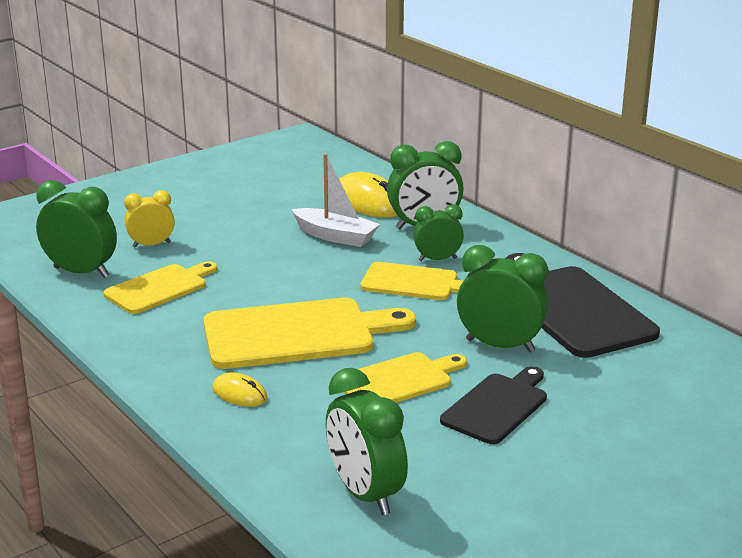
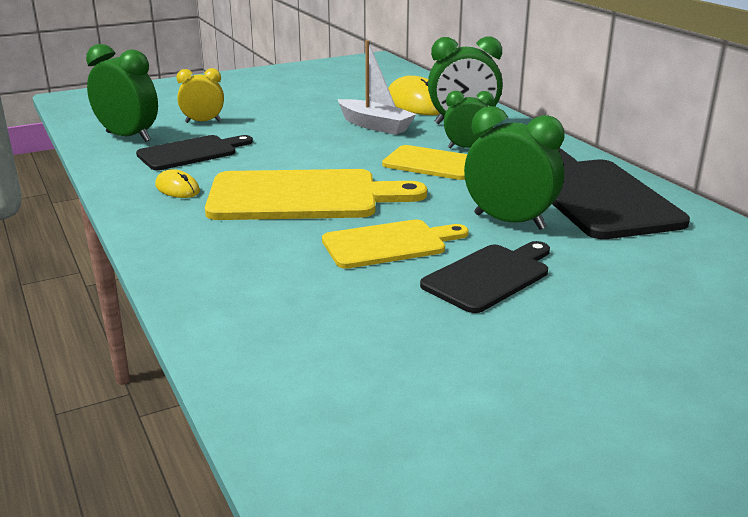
camera: 10 degrees right, 0 degrees up
(160, 288) = (191, 153): yellow cutting board -> black cutting board
(239, 393) = (219, 242): yellow mouse -> yellow mouse (177, 188)
(365, 494) = (307, 350): green clock -> none

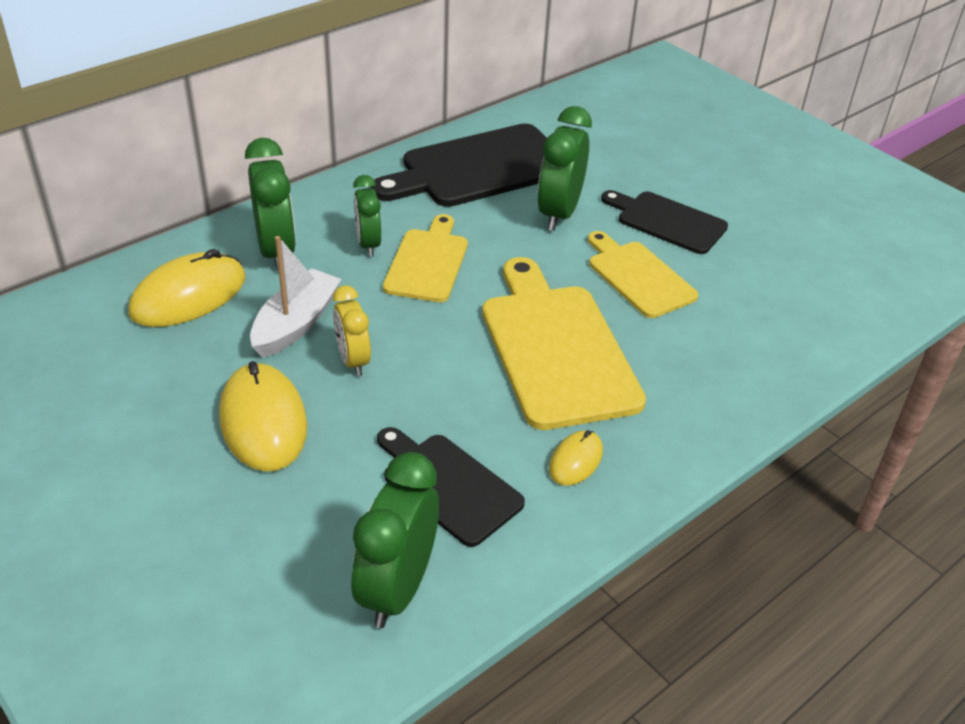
camera: 105 degrees left, 15 degrees up
(203, 122) = (304, 513): yellow clock -> yellow clock (353, 360)
(285, 116) = (263, 421): none -> yellow mouse

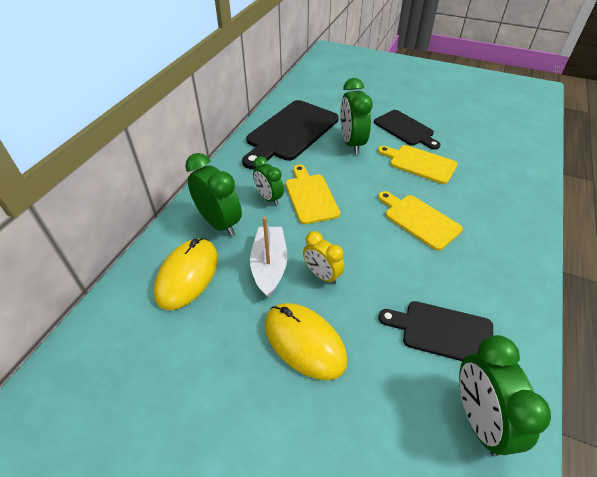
camera: 25 degrees left, 5 degrees up
(556, 348) = (419, 220): yellow cutting board -> yellow cutting board, size x0.61
(575, 460) = (488, 282): yellow mouse -> none
(667, 221) = (405, 129): black cutting board -> black cutting board turned 135 degrees counterclockwise

